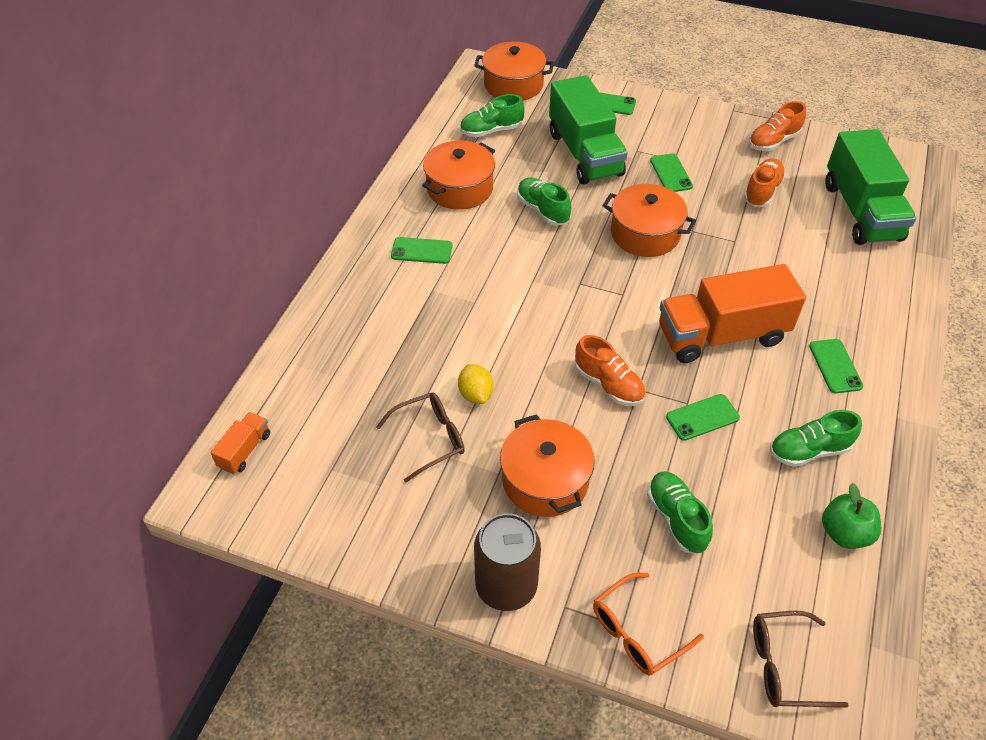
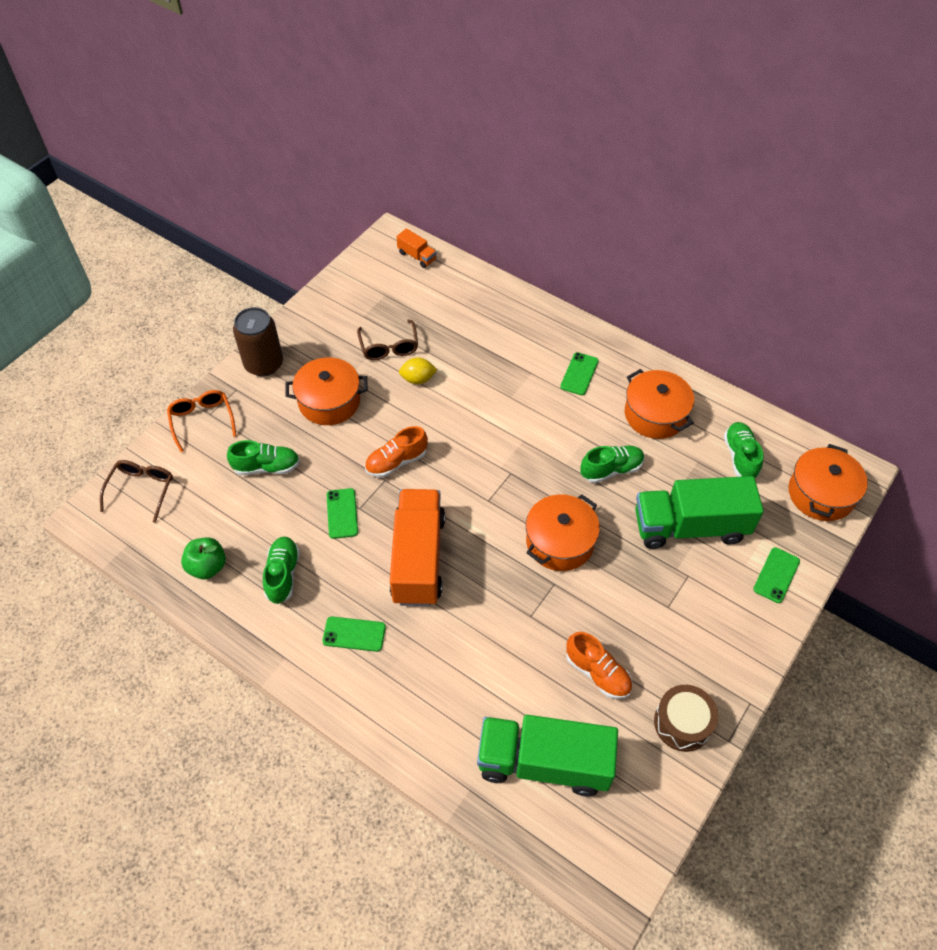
camera: 105 degrees right, 5 degrees up
(671, 173) = (644, 595): green phone -> none
(773, 141) = (682, 723): orange shoe -> brown drum

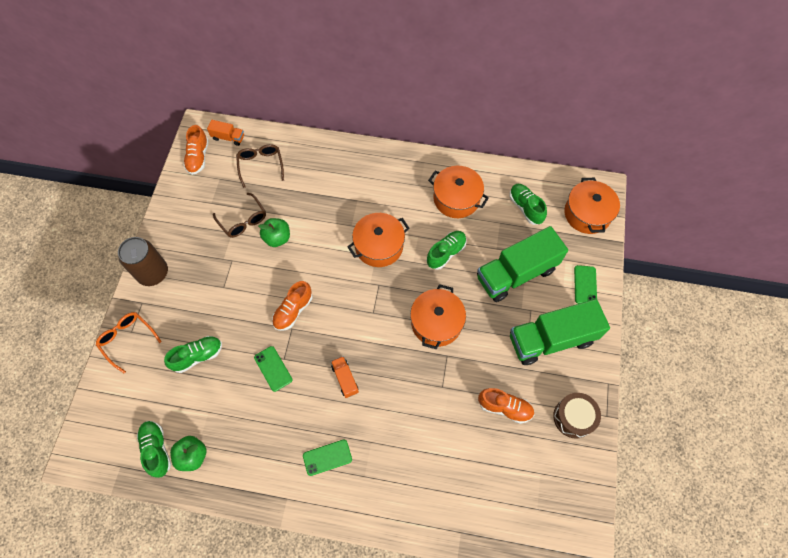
camera: 25 degrees left, 10 degrees up
(141, 490) = (108, 417): brown glasses -> brown glasses (261, 166)
(283, 575) = (253, 436): green shoe -> green shoe (157, 449)
(329, 401) = (219, 283): orange pot -> orange pot (379, 246)
(373, 265) = (198, 157): none -> orange shoe
(418, 379) = (277, 238): yellow lemon -> green apple
(418, 559) = (345, 379): orange truck -> orange truck, size x0.44
(544, 763) = (499, 489): green truck -> green truck (551, 339)
(579, 374) = (391, 188): green phone -> none

